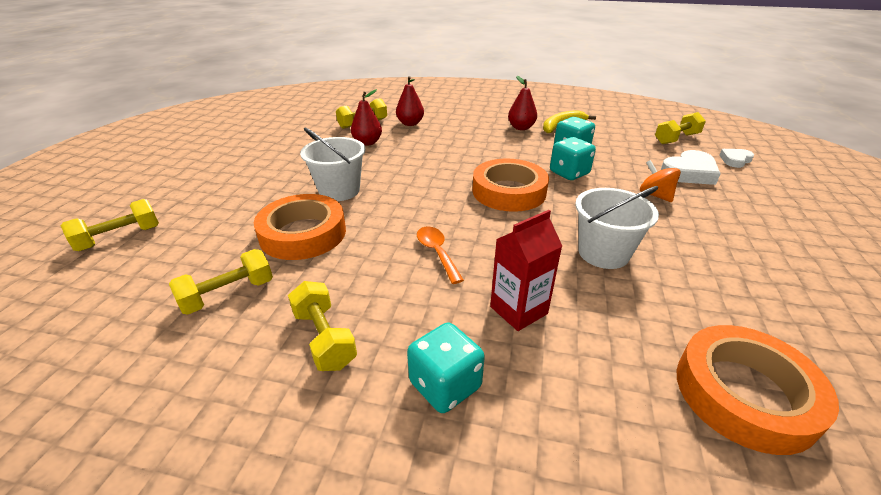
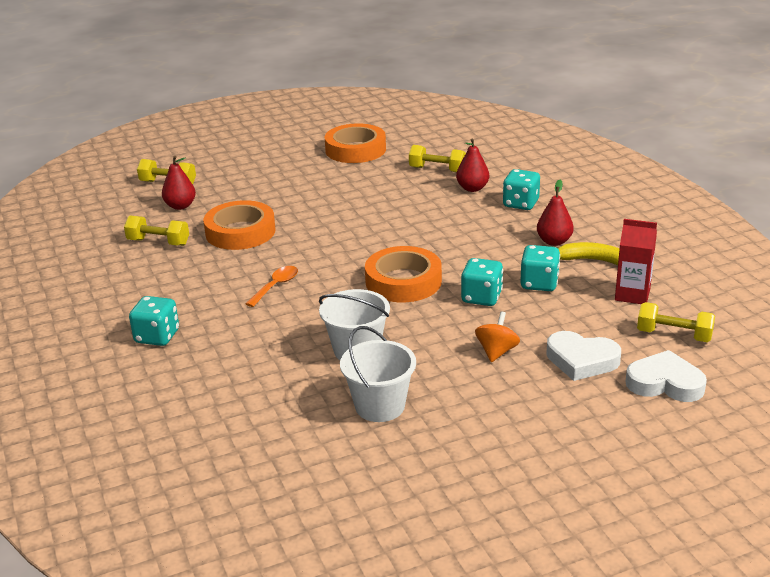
camera: 55 degrees right, 5 degrees down
(324, 338) = (155, 287): yellow dumbbell -> none
(339, 190) = (309, 216): white bucket -> white bucket (380, 406)
(367, 143) = (403, 189): red pear -> red pear (180, 206)
(456, 119) = (520, 204): none -> turquoise dice
(518, 310) = (246, 337): red carton -> red carton (632, 294)
(735, 160) = (665, 383): white heart -> white heart, size x1.68
(744, 393) = (249, 438): orange tape -> orange tape (355, 150)

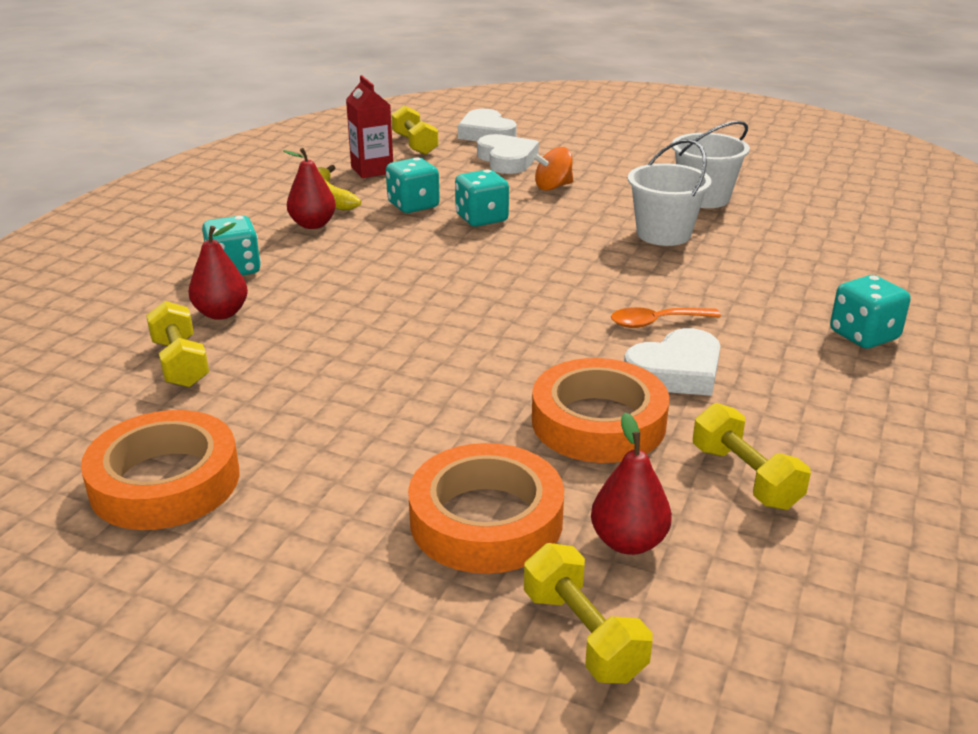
camera: 135 degrees left, 0 degrees up
(234, 267) = (676, 371): none -> white heart
(403, 281) = (518, 262): orange tape -> orange tape (486, 520)

